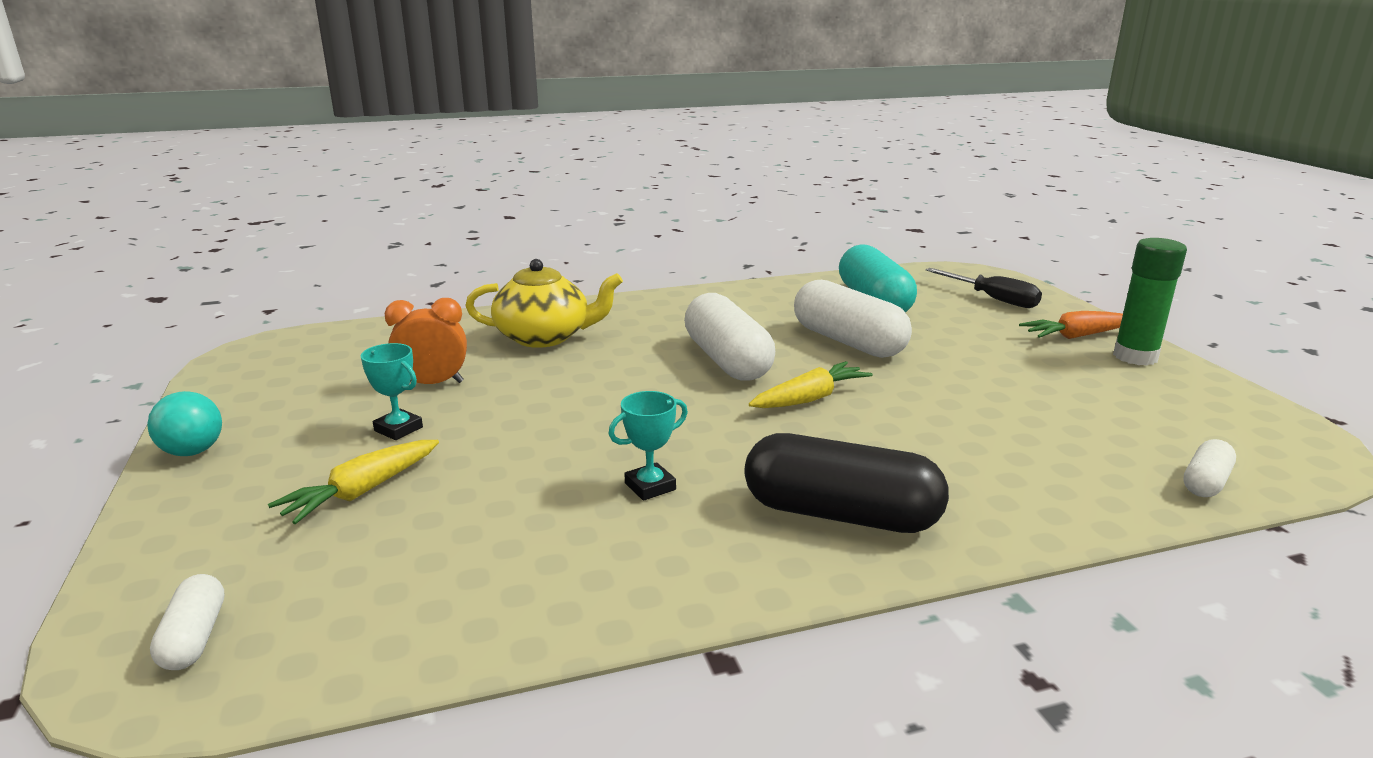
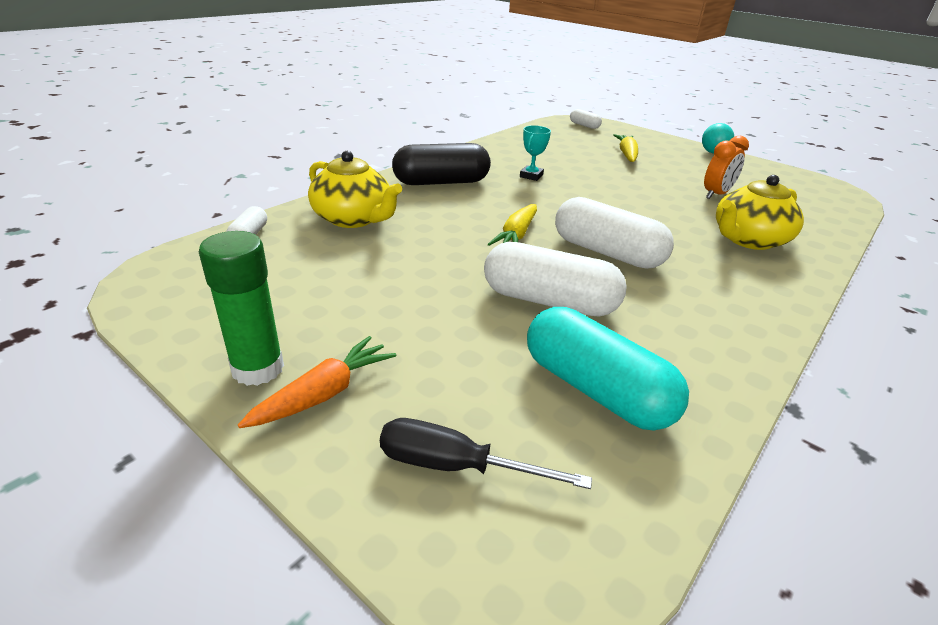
camera: 145 degrees right, 10 degrees up
(398, 429) = (672, 174): turquoise trophy -> none
(1036, 474) = (353, 218): none -> yellow teapot

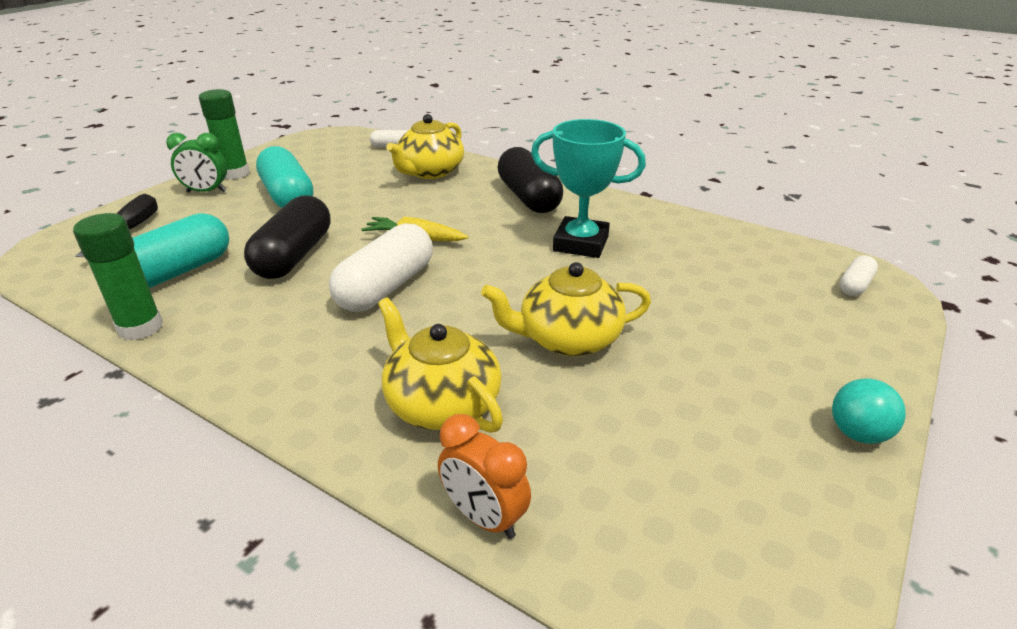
camera: 85 degrees right, 0 degrees up
(324, 393) = (206, 192): orange carrot -> green clock
(379, 311) = (288, 196): none -> turquoise capsule
(531, 176) = (581, 243): turquoise trophy -> turquoise trophy, size x1.98
(549, 301) = (294, 256): white capsule -> black capsule
(626, 154) = (736, 321): yellow carrot -> none
(660, 196) = (568, 339): none -> yellow teapot
(716, 194) = (607, 399): orange clock -> orange clock (484, 517)
(719, 398) = (140, 327): none -> green glue stick

